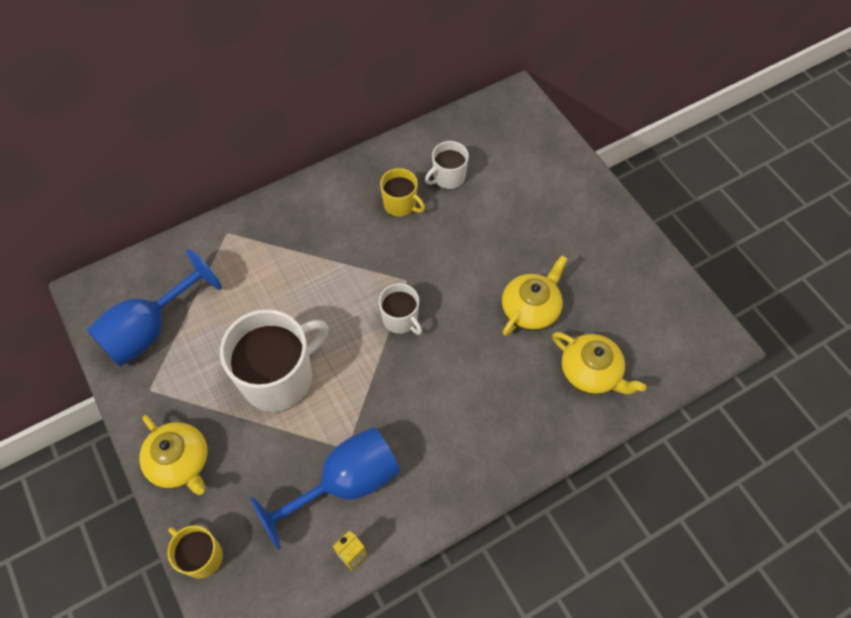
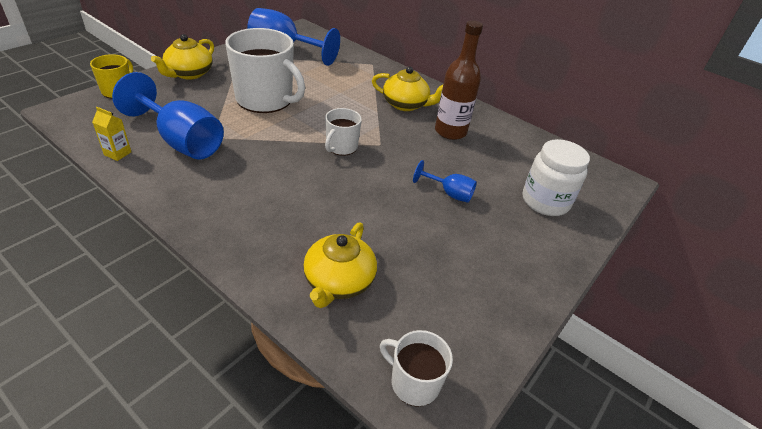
camera: 65 degrees right, 20 degrees down
(401, 205) = (450, 131): yellow mug -> brown bottle
(448, 177) = (497, 152): white mug -> white mug (414, 382)
(500, 246) = (449, 193): none -> blue goblet
(529, 173) = (545, 201): none -> white jar
(531, 309) = (392, 224): yellow teapot -> yellow teapot (406, 104)

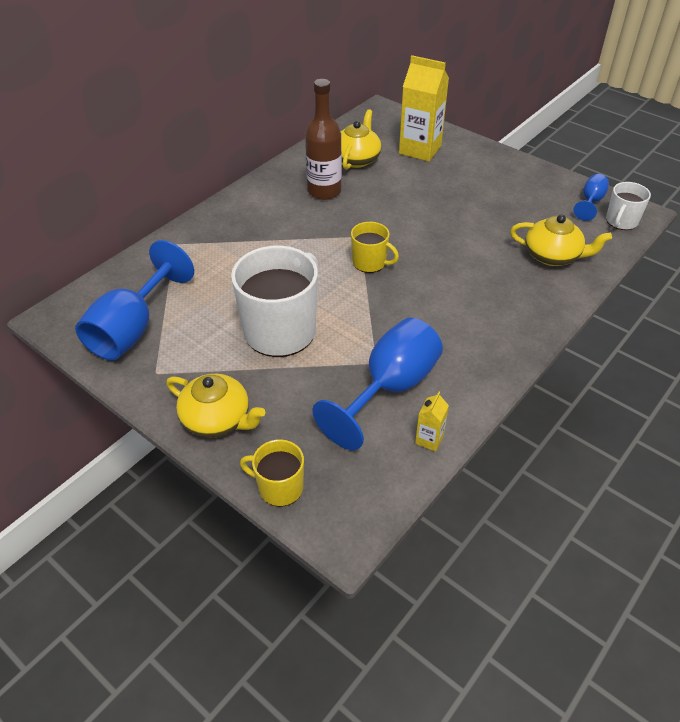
camera: 85 degrees left, 5 degrees up
(341, 147) = (370, 262): white mug -> yellow mug
(406, 104) = (274, 218): yellow teapot -> yellow teapot (357, 159)
(449, 193) = (425, 197): blue goblet -> blue goblet (590, 202)
(545, 201) = (420, 150): white jar -> yellow carton

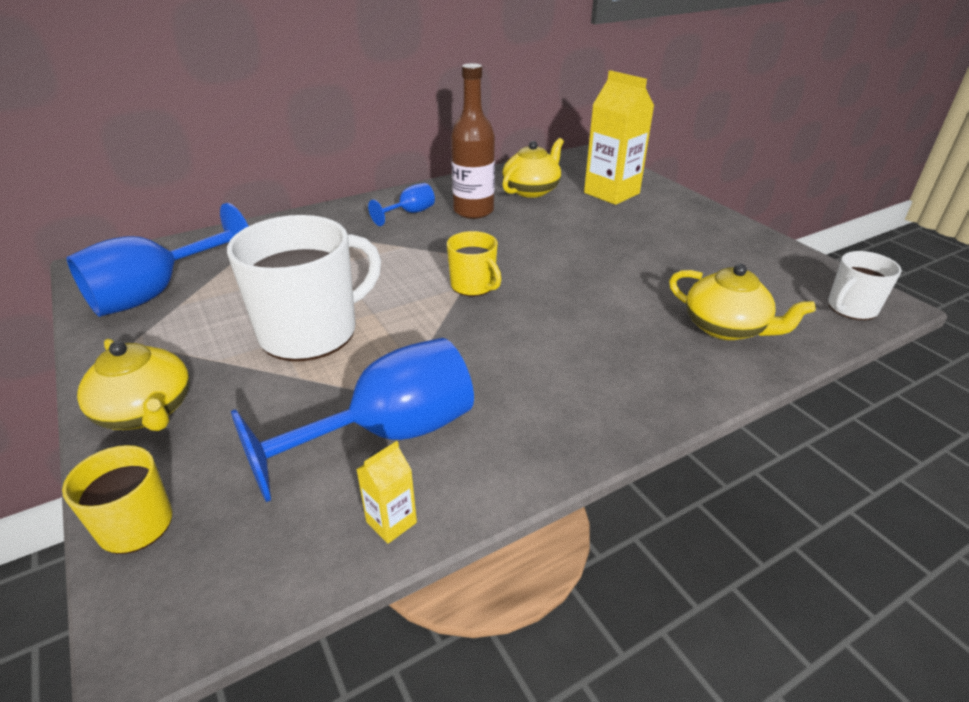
camera: 20 degrees right, 10 degrees down
(590, 202) = (813, 278): blue goblet -> blue goblet (410, 213)

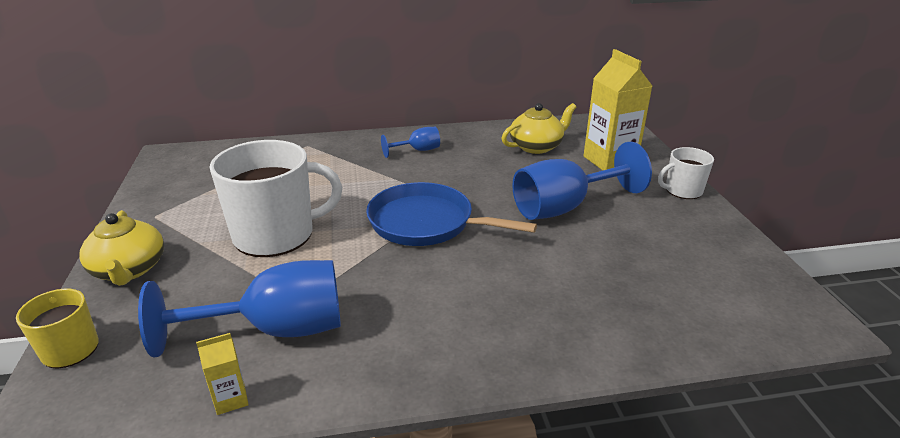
camera: 20 degrees right, 5 degrees down
(157, 293) = (192, 182): blue goblet -> blue goblet (564, 207)
(473, 211) = (472, 157): brown bottle -> none
(473, 286) = (426, 223): yellow mug -> blue pan
(726, 327) = (628, 309): yellow teapot -> none
(851, 308) = (778, 319): white mug -> white mug (682, 191)

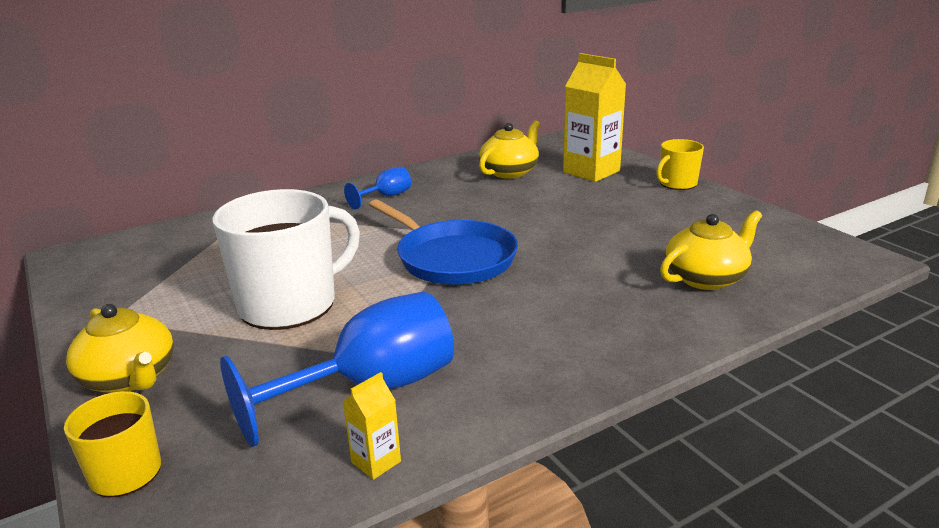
camera: 20 degrees left, 5 degrees down
(426, 223) = (452, 258): blue pan -> blue pan turned 135 degrees counterclockwise
(564, 207) = (581, 218): blue goblet -> none
(635, 300) = (706, 278): none -> yellow teapot
(682, 191) = (677, 184): white mug -> yellow mug

